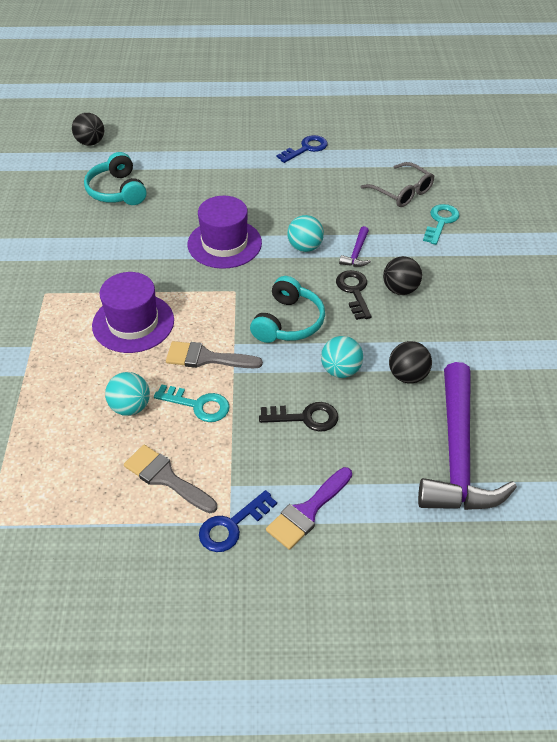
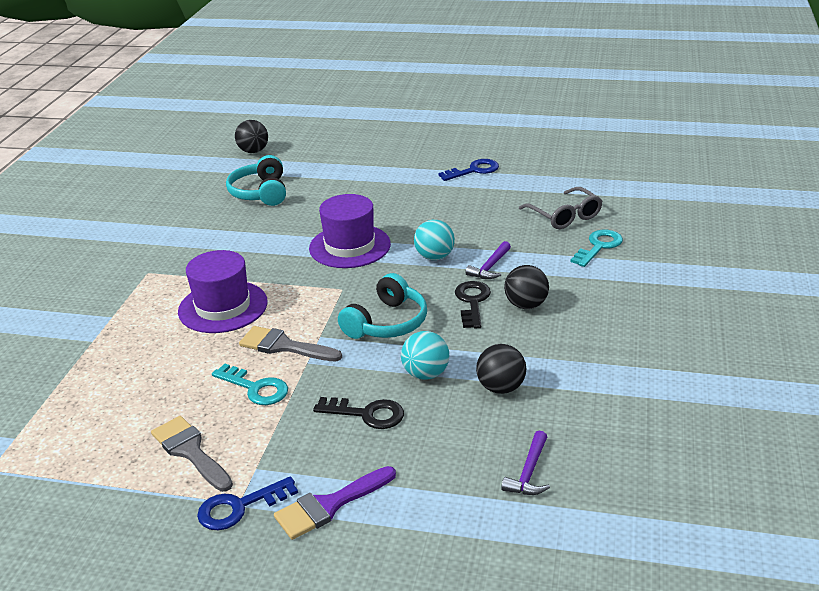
camera: 15 degrees right, 15 degrees down
(130, 407) = (184, 381): turquoise ball -> none
(457, 454) = (529, 472): purple hammer -> purple hammer, size x0.40

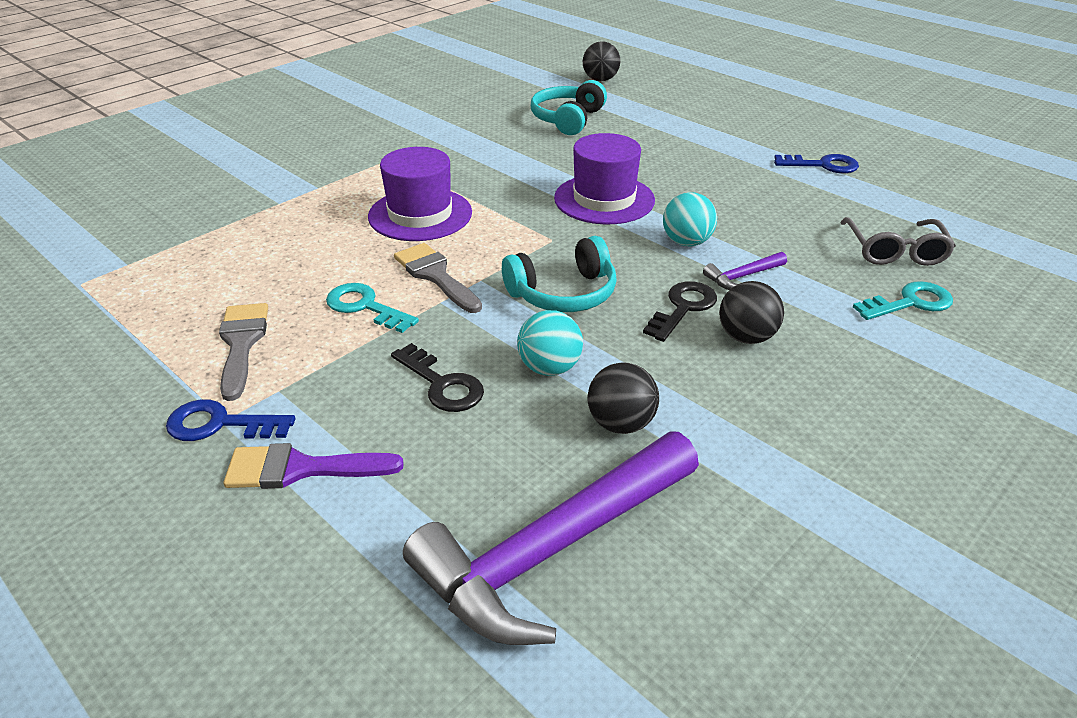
camera: 30 degrees right, 5 degrees up
(255, 388) = (365, 307): turquoise key -> turquoise key turned 150 degrees clockwise
(529, 472) = (553, 549): purple hammer -> purple hammer, size x2.47

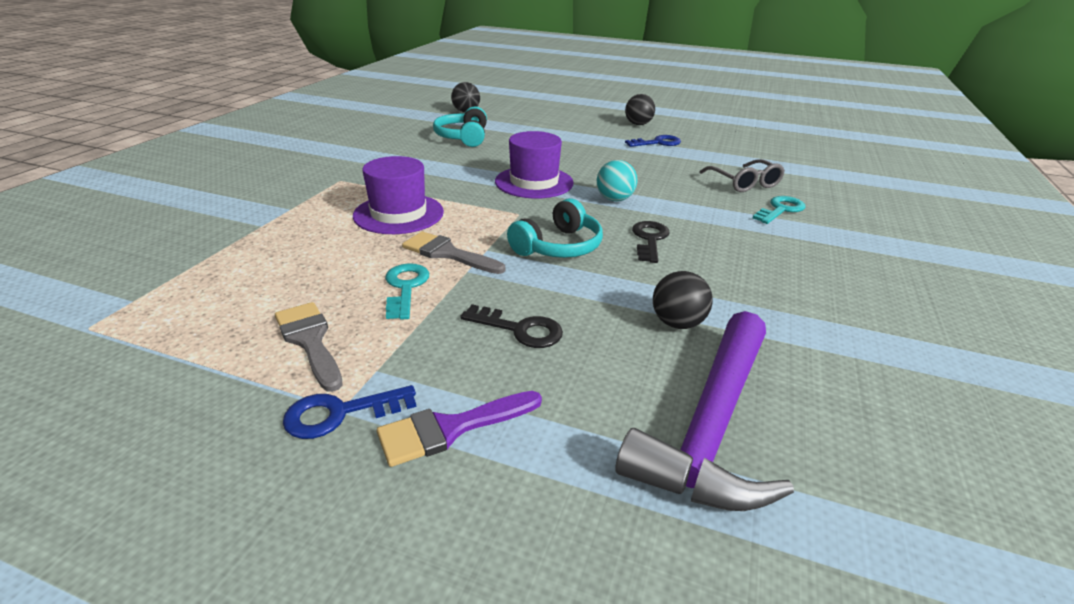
camera: 25 degrees left, 5 degrees down
(365, 307) = (405, 287): turquoise key -> turquoise key turned 75 degrees clockwise
(549, 368) = (593, 298): turquoise ball -> none
(742, 276) = (669, 213): purple hammer -> none
(746, 337) = (706, 249): black ball -> black ball (638, 124)

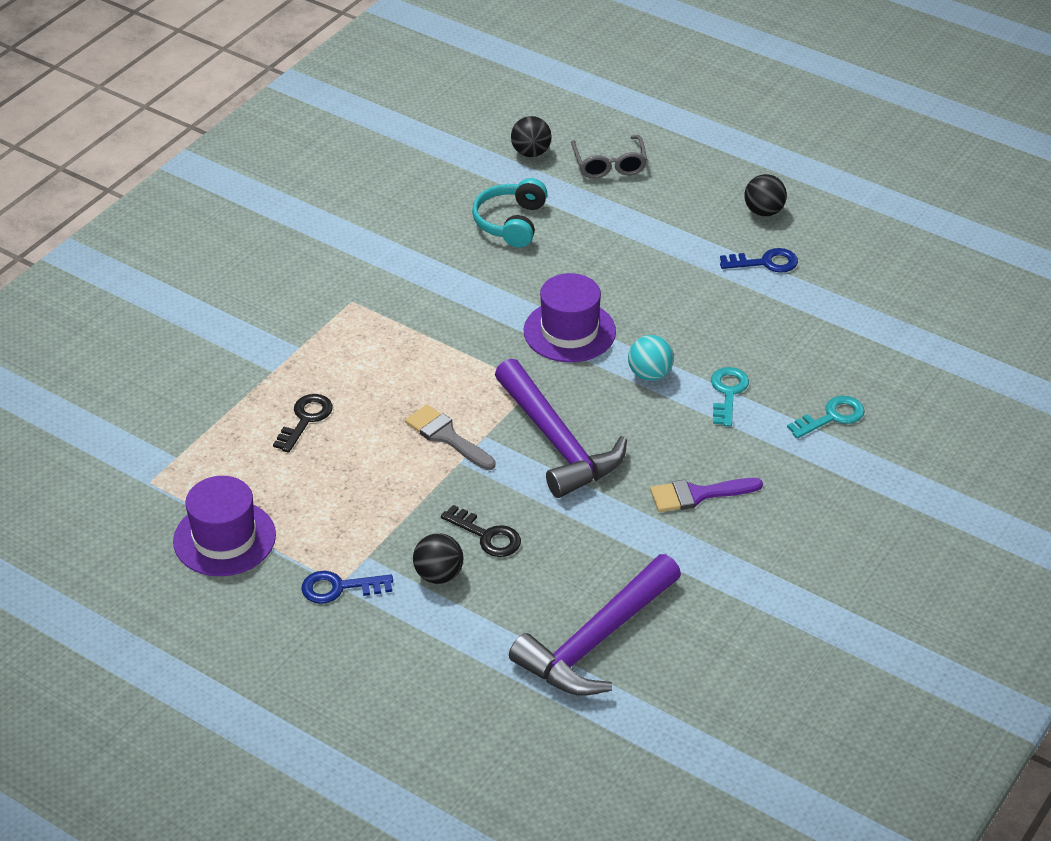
camera: 15 degrees right, 10 degrees up
(310, 341) = (319, 521): grey brush -> none
(398, 214) = (408, 370): purple hat -> purple hat (224, 538)
(405, 287) = (401, 475): turquoise key -> turquoise key (728, 393)
(451, 428) = (413, 611): purple brush -> purple brush (698, 494)
(558, 246) = (557, 442): turquoise headphones -> purple hammer
(649, 239) = (655, 444): black key -> black key (305, 419)
(677, 323) = (623, 550): black ball -> black ball (438, 575)
(744, 183) = (824, 363): grey glasses -> grey glasses (609, 164)

